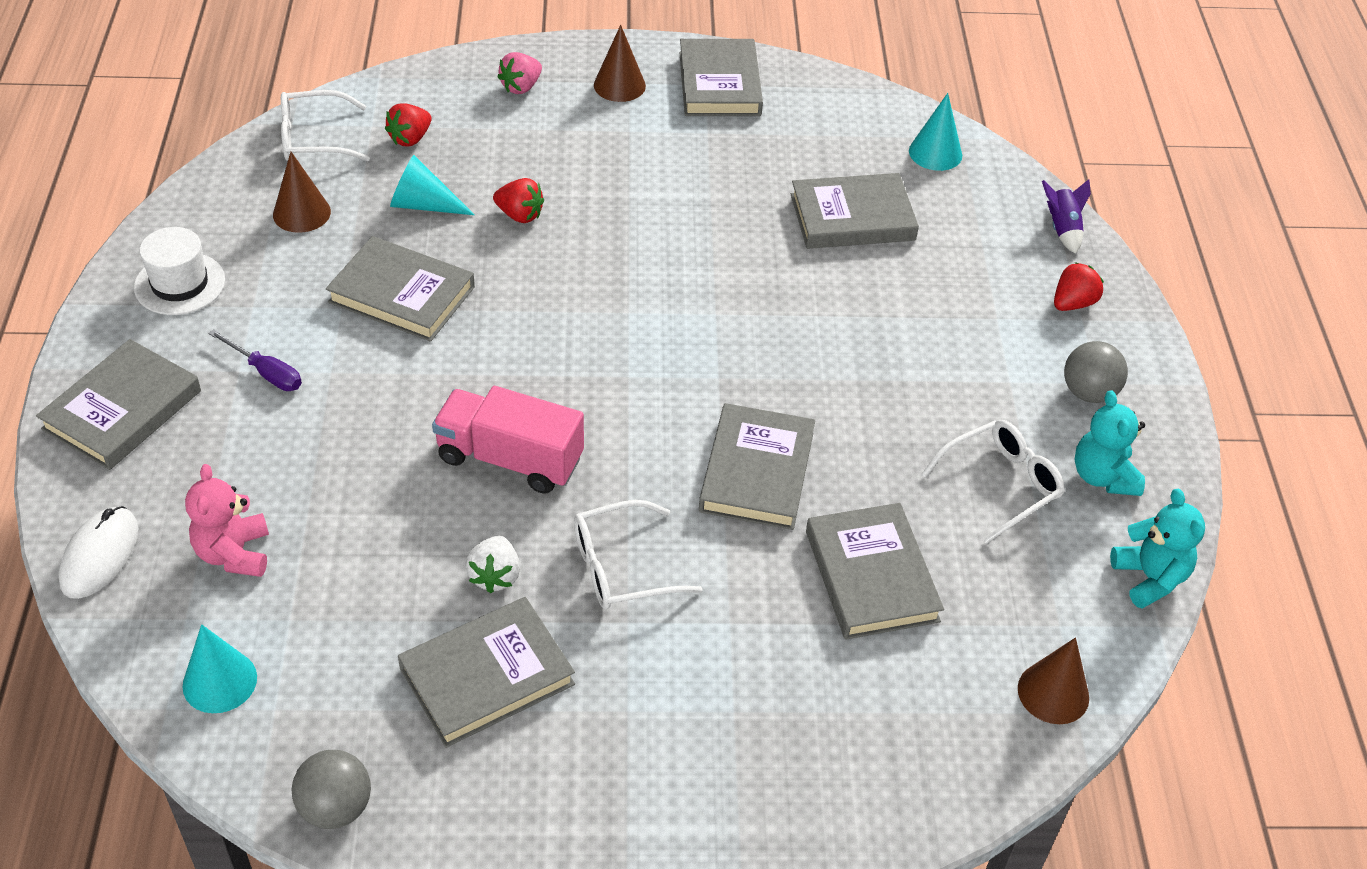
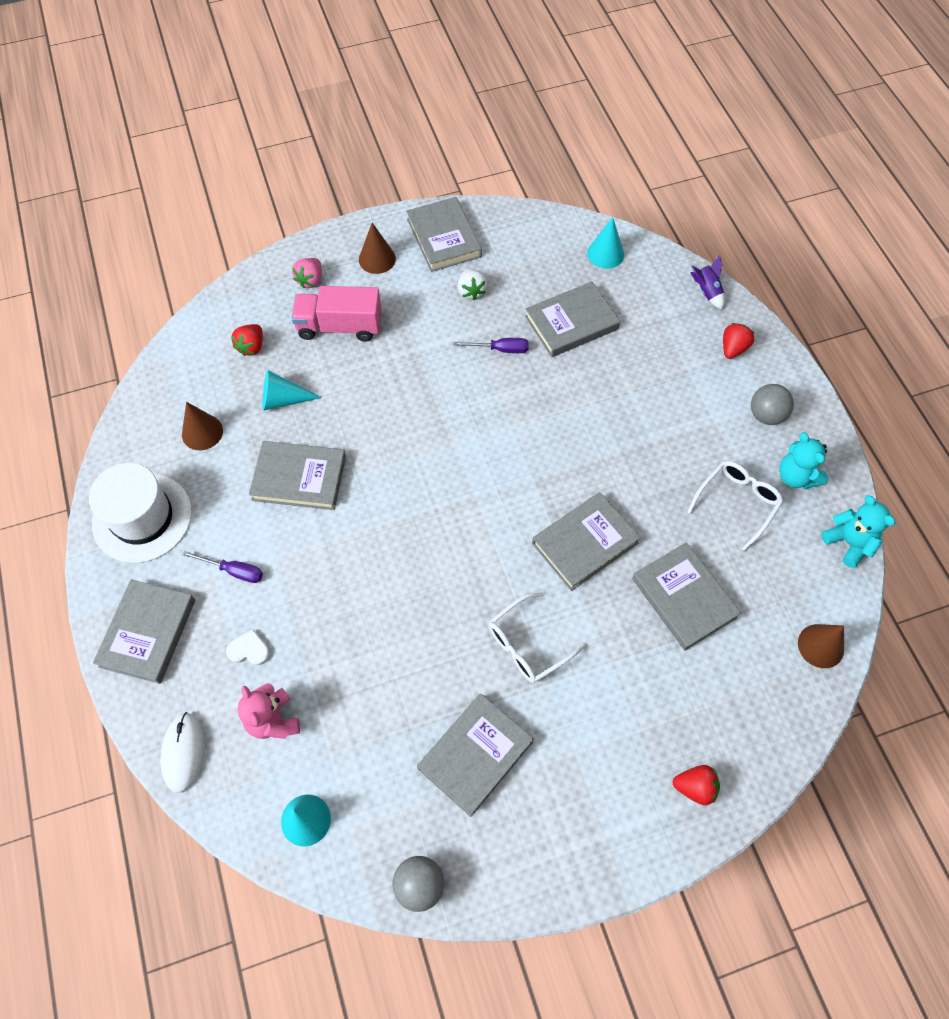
camera: 15 degrees left, 15 degrees up
(180, 284) = (142, 517): white hat -> white hat, size x1.54
(242, 466) = (249, 650): none -> white heart
(313, 138) = (183, 367): white glasses -> none
(495, 576) = (450, 678): white strawberry -> white strawberry (471, 291)
(510, 459) = (424, 585): pink truck -> pink truck (340, 326)
(520, 215) = (352, 388): red strawberry -> red strawberry (695, 787)
(739, 222) = (500, 349): none -> purple screwdriver
(757, 472) = (584, 543): grey book -> grey book turned 60 degrees clockwise

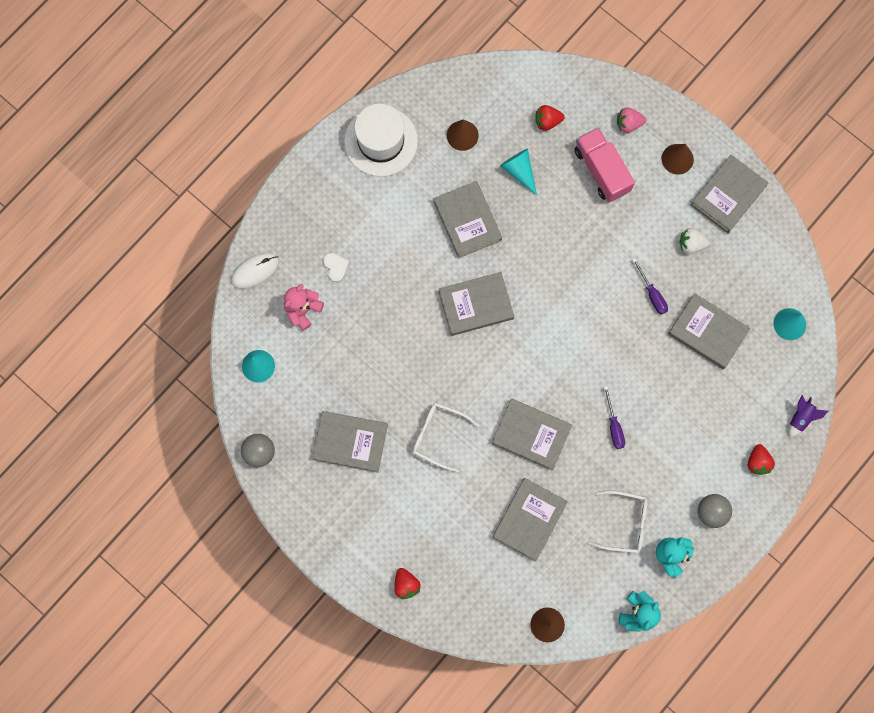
camera: 60 degrees right, 15 degrees up
(148, 633) = (311, 199): grey book -> grey book (476, 305)
(234, 571) = (379, 223): purple screwdriver -> purple screwdriver (614, 426)
(471, 291) = (691, 244): white strawberry -> white strawberry turned 45 degrees clockwise
(733, 348) = (757, 462): red strawberry -> red strawberry turned 90 degrees clockwise

